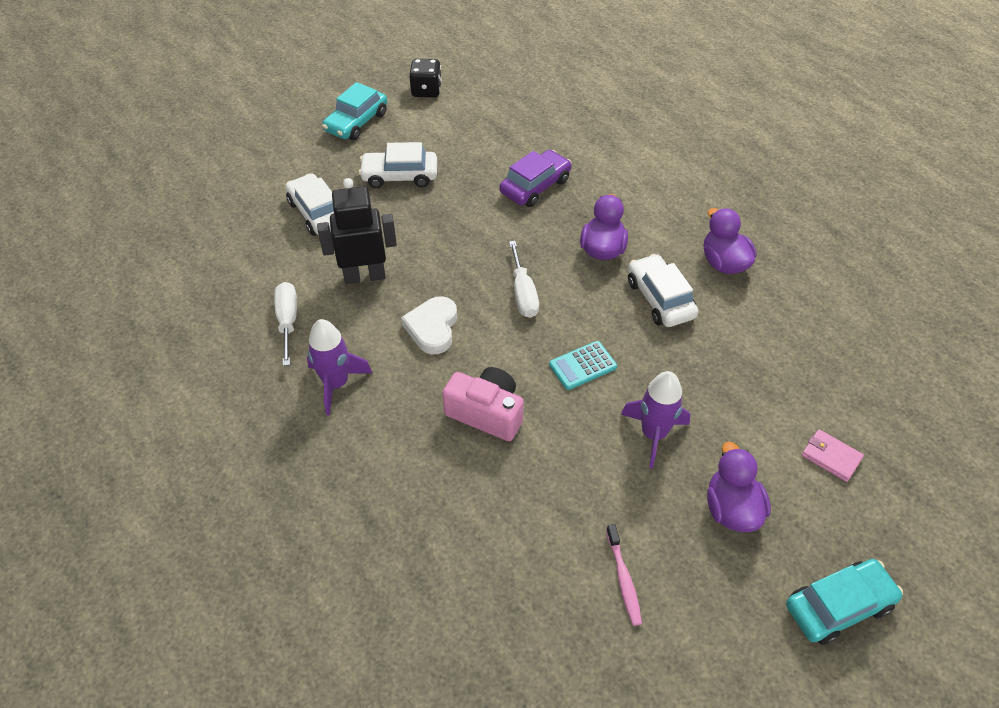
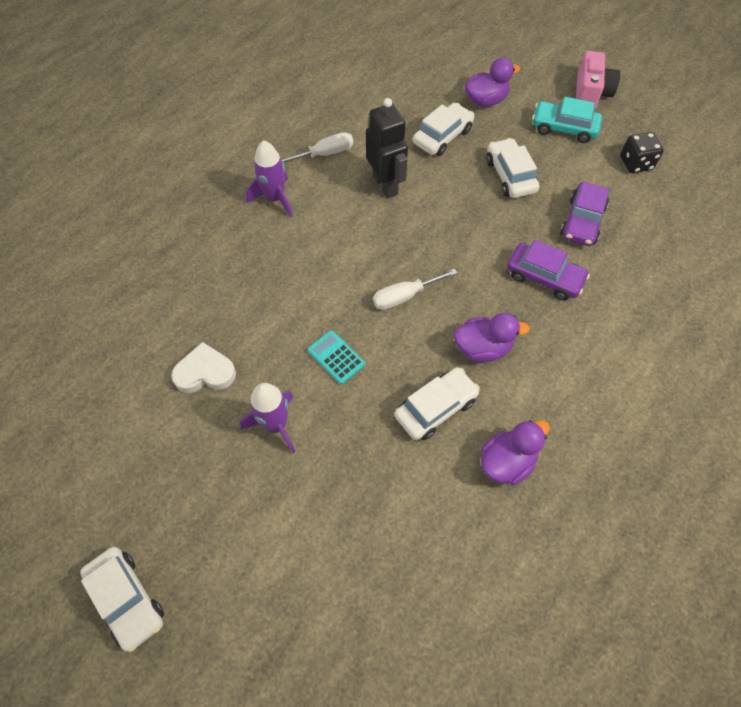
camera: 75 degrees right, 10 degrees up
(432, 328) = (345, 242): white heart -> white heart (205, 372)
(480, 143) = (582, 221): none -> purple car
(486, 413) = (270, 298): pink camera -> pink camera (590, 93)
(623, 579) = (135, 423): pink toothbrush -> none
(731, 509) = (210, 499): purple duck -> purple duck (486, 100)
(831, 457) = (283, 587): pink wallet -> none
(838, 606) = (127, 599): turquoise car -> white car

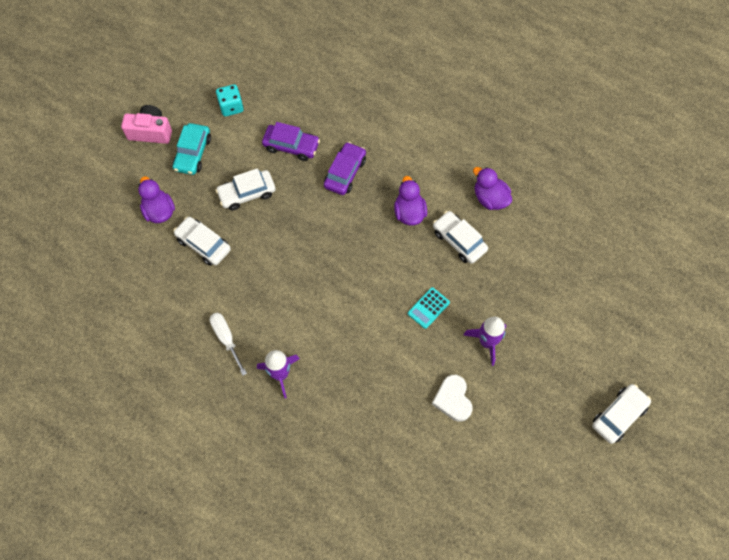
camera: 95 degrees left, 5 degrees up
(385, 185) = (261, 286): black robot -> none
(404, 296) = (371, 265): white screwdriver -> none
(635, 163) = (231, 107): black dice -> turquoise dice

